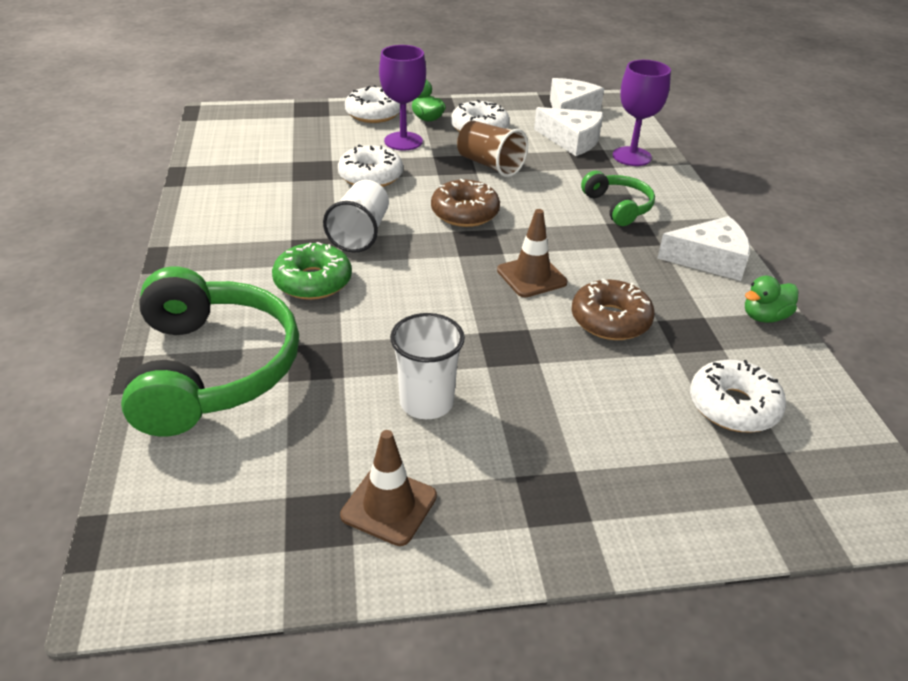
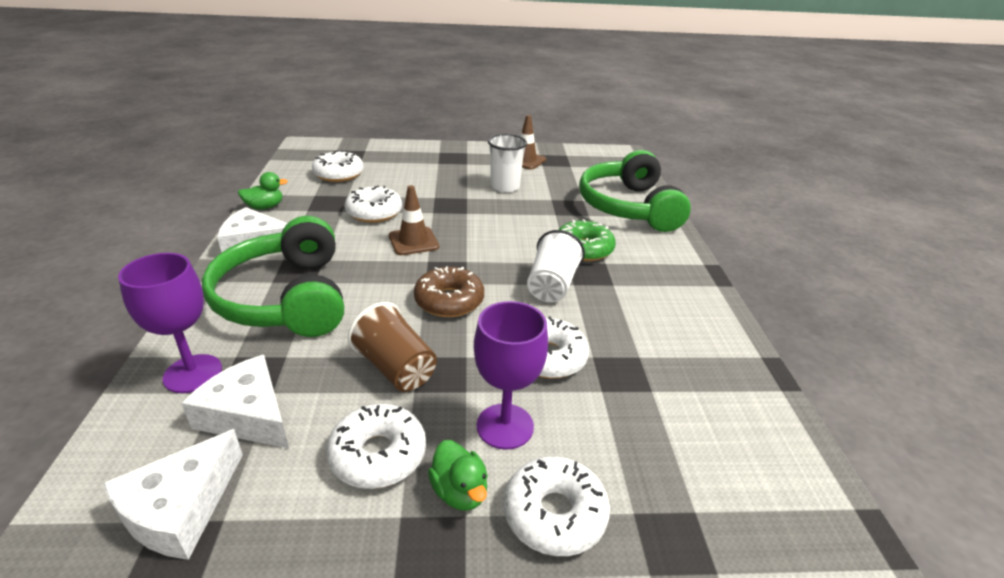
camera: 175 degrees left, 5 degrees down
(610, 320) = (374, 212): brown donut -> white donut
(618, 207) = (286, 298): green headphones -> green headphones, size x1.97

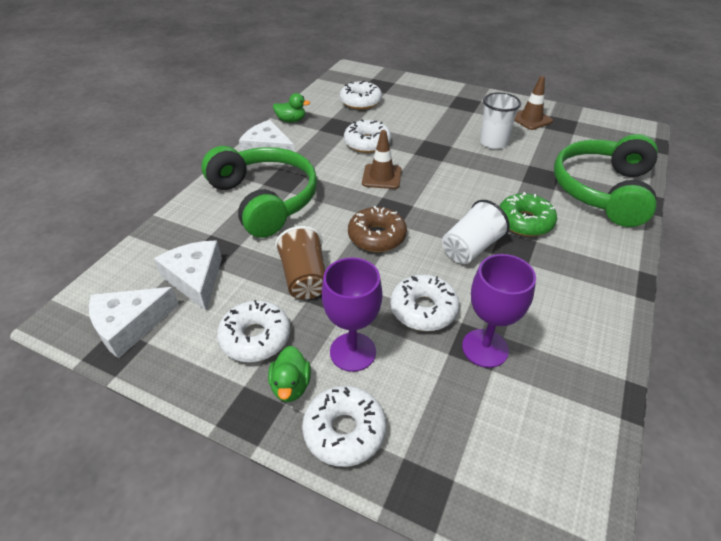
camera: 30 degrees right, 10 degrees up
(193, 373) = (180, 238): purple goblet -> purple goblet (485, 348)
(286, 298) = (264, 200): green headphones -> green headphones turned 135 degrees clockwise

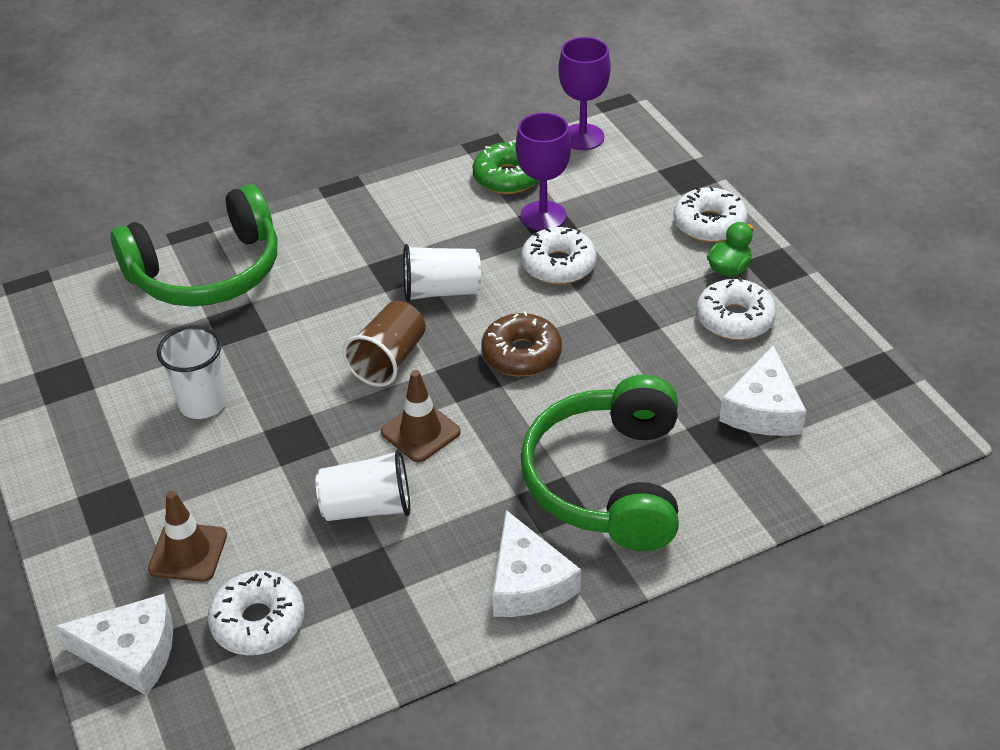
camera: 140 degrees left, 0 degrees up
(130, 325) = (856, 392): white cheese -> white cheese (131, 653)
(291, 120) = (426, 643): green duck -> none
(305, 278) = (643, 349): brown cup -> brown cup (389, 360)
(353, 352) = (655, 266): purple goblet -> purple goblet (582, 137)
(367, 143) = (367, 507): white donut -> white cup
(524, 222) = (346, 286): green donut -> green donut (507, 177)
(531, 119) = (83, 412): brown traffic cone -> brown traffic cone (188, 552)

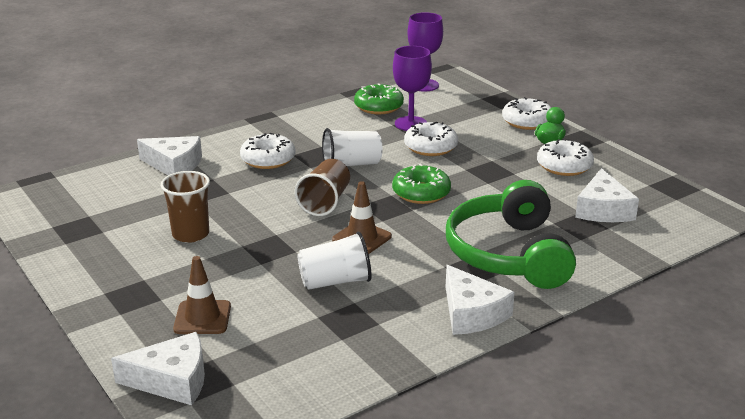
camera: 10 degrees left, 15 degrees down
(203, 403) = (190, 234): white cup -> brown cup
(207, 271) = (174, 165): green headphones -> white cheese
(258, 621) = (270, 353): white donut -> white donut (268, 159)
(521, 354) = (421, 193): brown donut -> green donut

